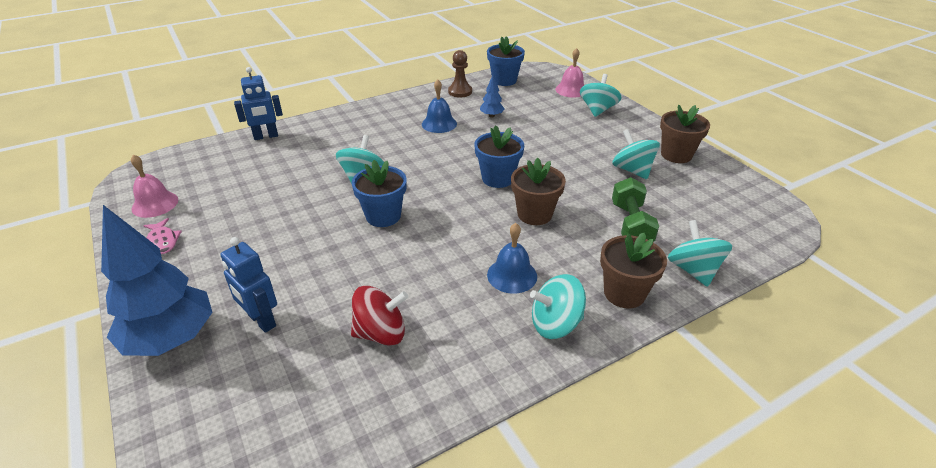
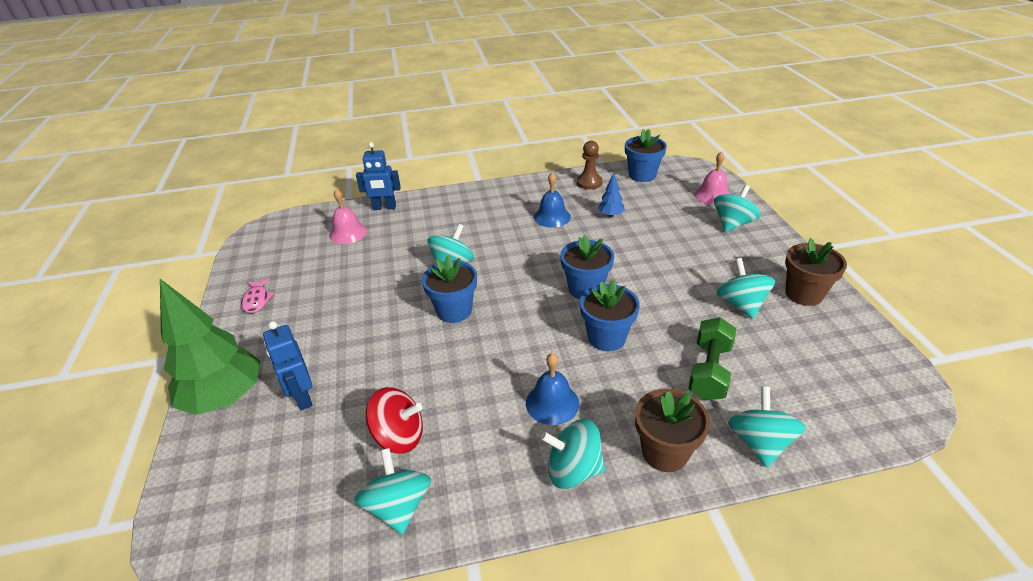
camera: 20 degrees right, 0 degrees up
(155, 204) = (266, 262): pink bell -> pink bell (348, 233)
(171, 339) = (225, 398): blue tree -> green tree
(410, 392) = (398, 506): none -> turquoise spinning top
(534, 214) = (606, 338): brown flower pot -> blue flower pot

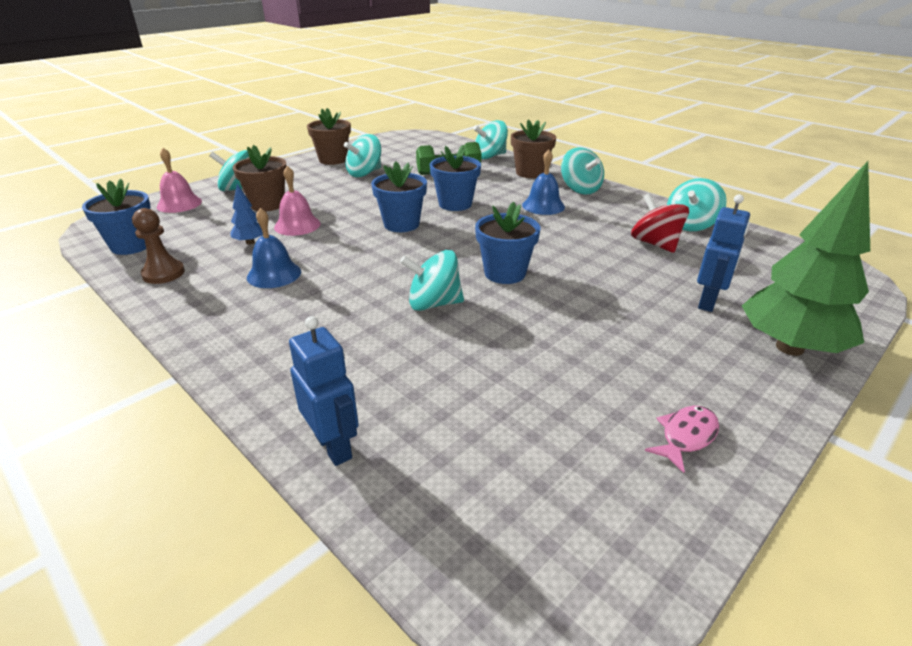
camera: 125 degrees left, 5 degrees down
(348, 233) = (447, 445): pink bell -> pink bell (297, 225)
(683, 232) = (267, 204): none -> brown flower pot

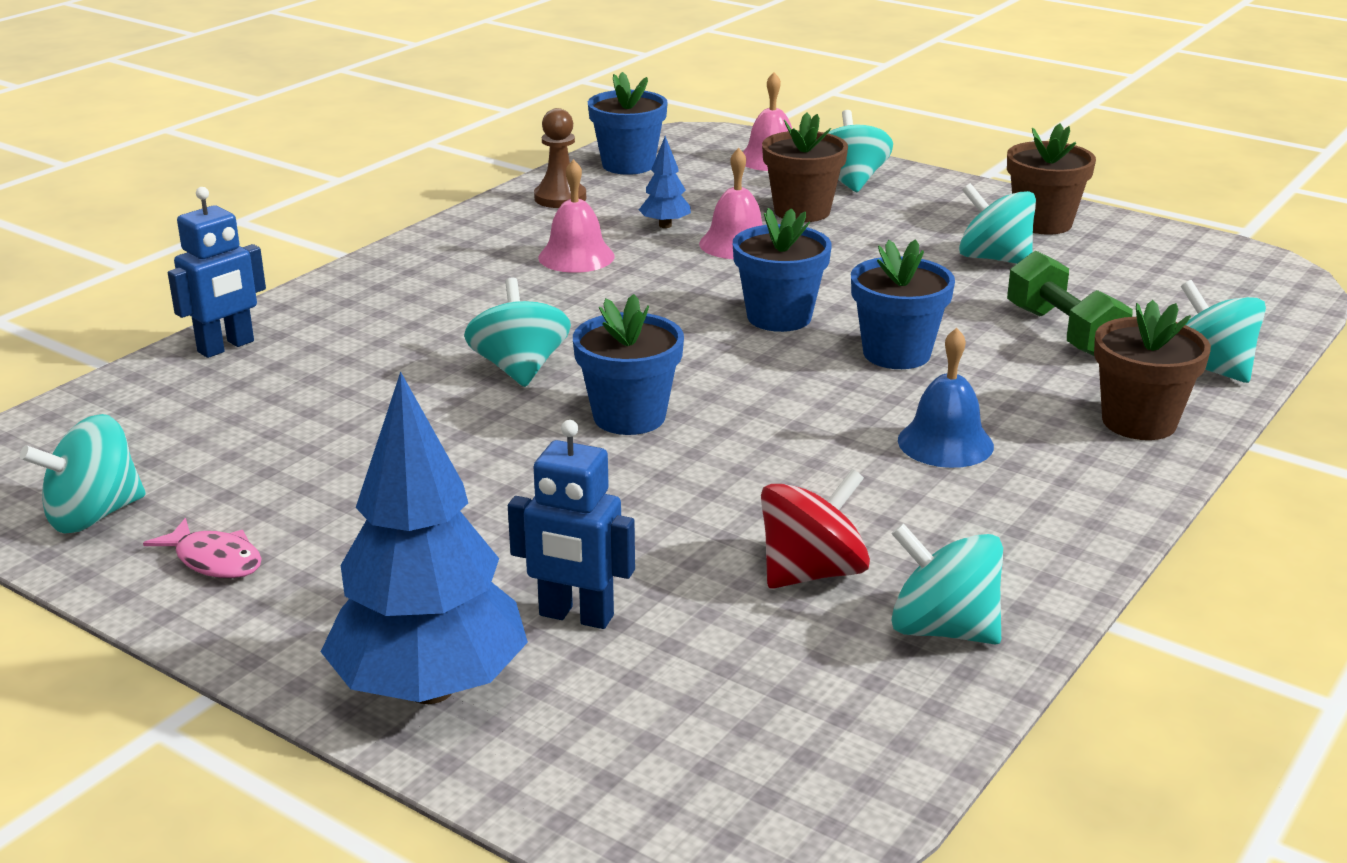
camera: 80 degrees right, 5 degrees down
(274, 274) = (576, 256): blue bell -> pink bell
(580, 189) = (1076, 486): turquoise spinning top -> turquoise spinning top (94, 515)
(789, 347) = (430, 689): green tree -> blue tree

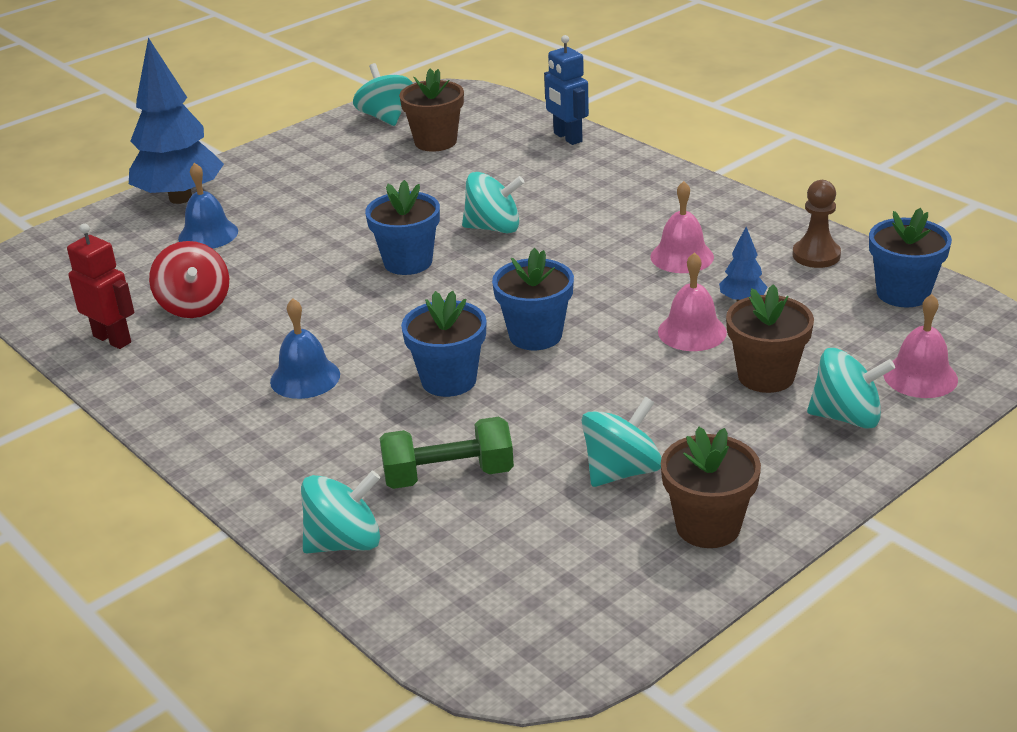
camera: 105 degrees right, 5 degrees up
(214, 560) = (324, 147): pink fish -> none
(576, 616) = (208, 234): blue robot -> blue bell
(942, 629) = (112, 339): turquoise spinning top -> red robot
(1139, 422) = (282, 475): brown flower pot -> brown flower pot (435, 142)

